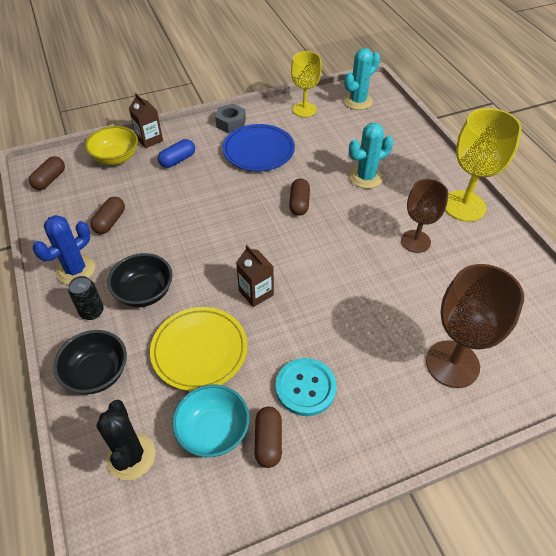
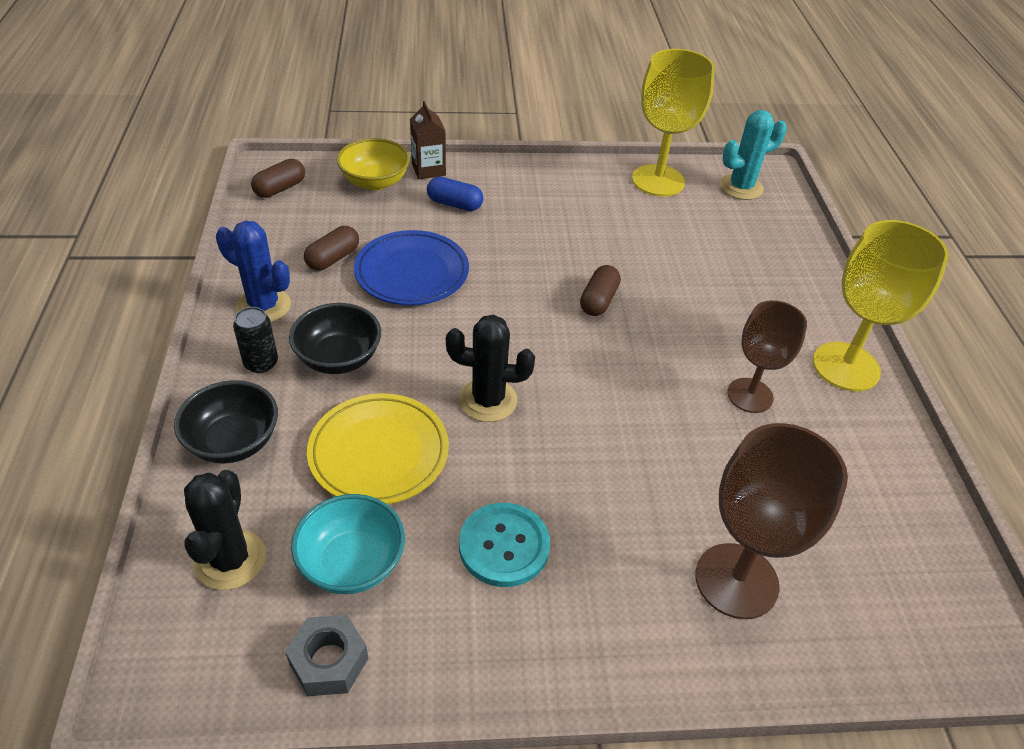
camera: 15 degrees right, 5 degrees down
(76, 270) = (263, 306): blue cactus -> blue cactus turned 60 degrees clockwise
(177, 160) = (454, 204): blue capsule -> blue capsule turned 45 degrees clockwise
(231, 123) = (547, 175): grey nut -> grey nut (329, 661)
(256, 293) = (488, 400): brown carton -> black cactus
(258, 151) = (570, 218): blue plate -> blue plate (412, 272)
(268, 441) = (421, 601): brown capsule -> none
(304, 109) = (658, 180): yellow goblet -> yellow goblet, size x1.51
(366, 177) = (710, 290): turquoise cactus -> none

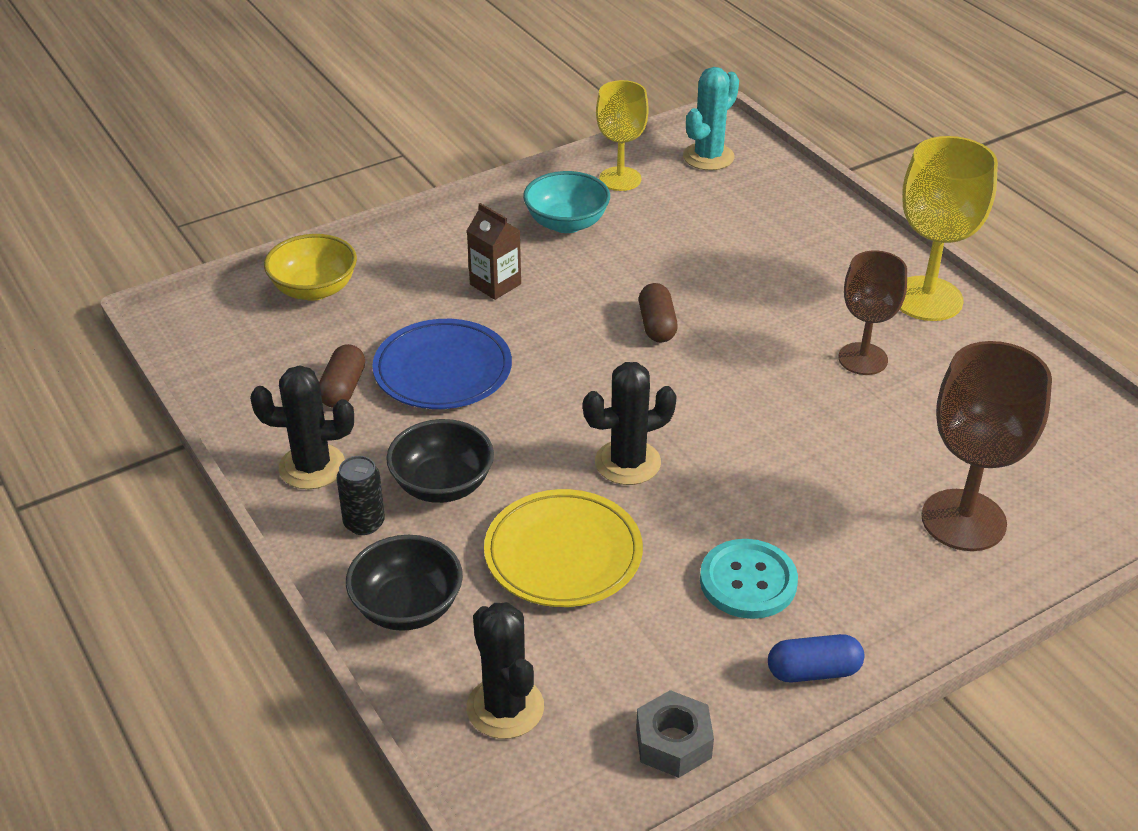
camera: 25 degrees left, 5 degrees down
(263, 306) = (312, 467): blue cactus -> black cactus
(280, 188) = (209, 336): brown capsule -> none
(352, 563) = (623, 657): turquoise bowl -> turquoise bowl (566, 223)
(428, 170) = (363, 254): brown carton -> brown carton (495, 284)
(454, 204) = (426, 281): blue capsule -> blue capsule (813, 671)
(658, 180) = (620, 179): yellow goblet -> yellow goblet, size x0.66

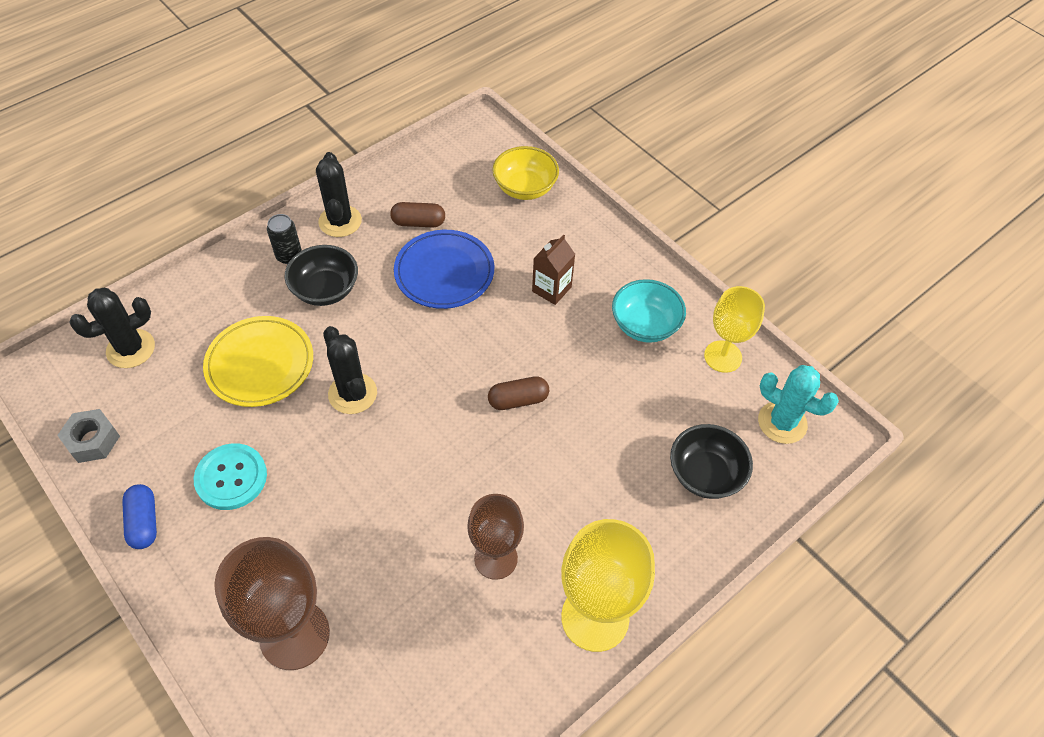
camera: 80 degrees right, 15 degrees up
(407, 607) = (216, 289): black bowl -> black bowl (705, 474)

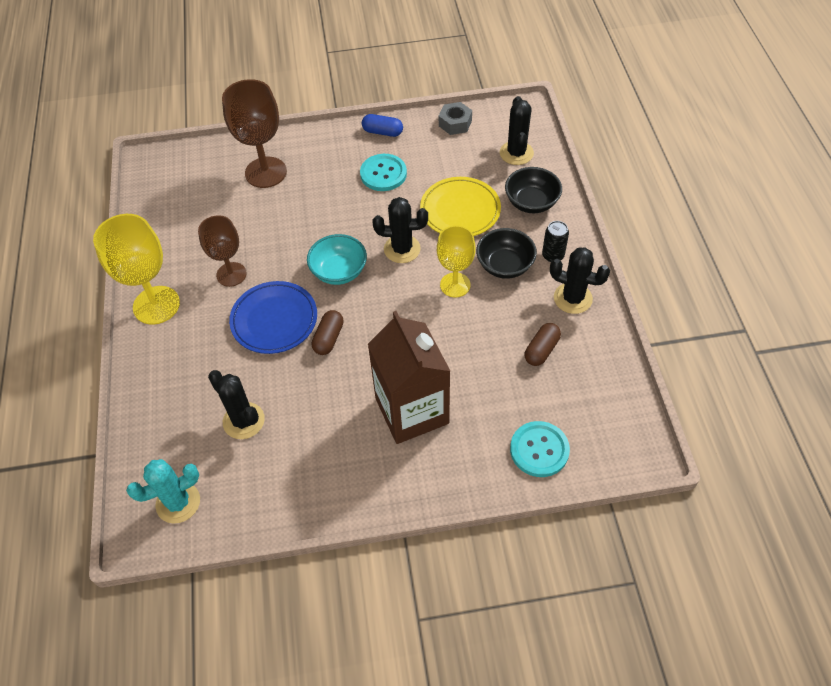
camera: 125 degrees right, 0 degrees up
(444, 272) = (476, 345): blue plate -> blue plate (274, 320)
(525, 188) = (539, 450): yellow bowl -> turquoise button
(551, 289) = (412, 411): brown carton -> brown carton, size x2.12
(645, 325) = (331, 459): turquoise bowl -> turquoise bowl (339, 271)
(664, 420) = (243, 421): none -> black cactus
(705, 474) = (185, 421): black bowl -> black bowl (531, 202)
(723, 356) = (262, 499): yellow goblet -> yellow goblet (455, 285)

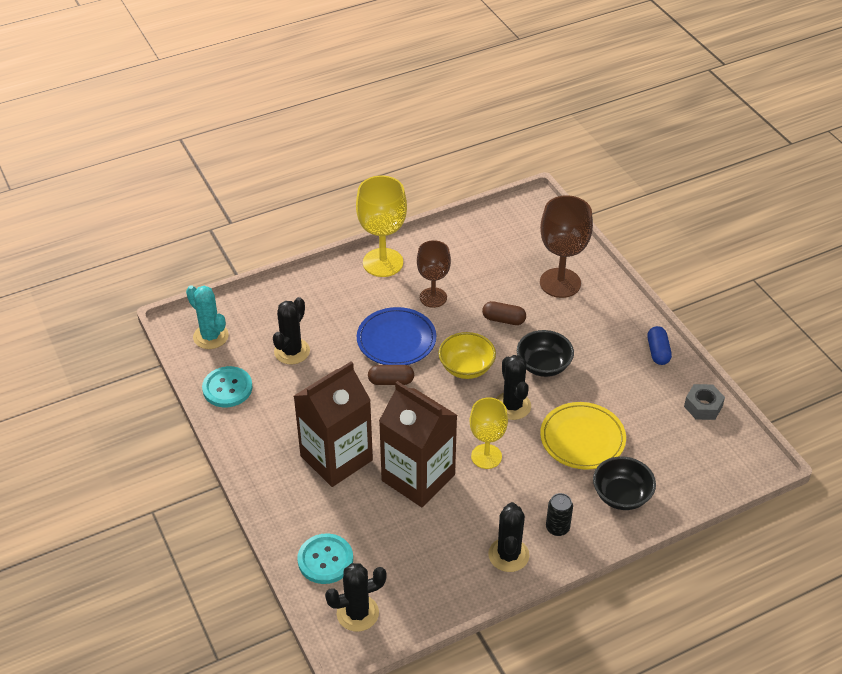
camera: 70 degrees right, 10 degrees down
(339, 271) = (466, 368): turquoise bowl -> yellow bowl
(383, 174) = (601, 367): turquoise button -> turquoise button (227, 388)
(462, 345) = (418, 478): none -> brown carton
(504, 265) = (527, 490): black bowl -> black bowl (543, 365)
(516, 153) = (686, 468): black cactus -> black cactus (357, 613)
(541, 350) = (435, 541): brown capsule -> brown capsule (503, 320)

